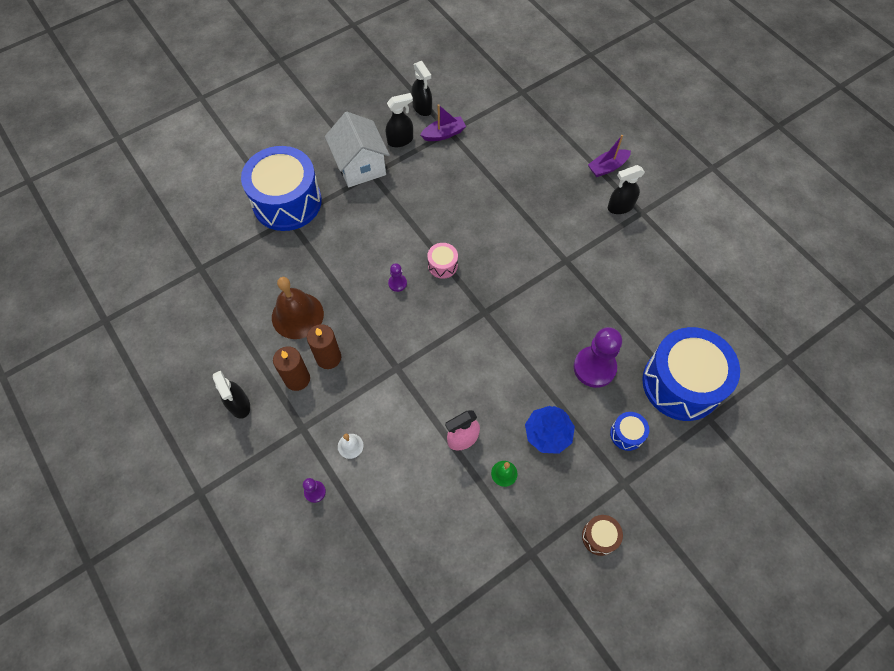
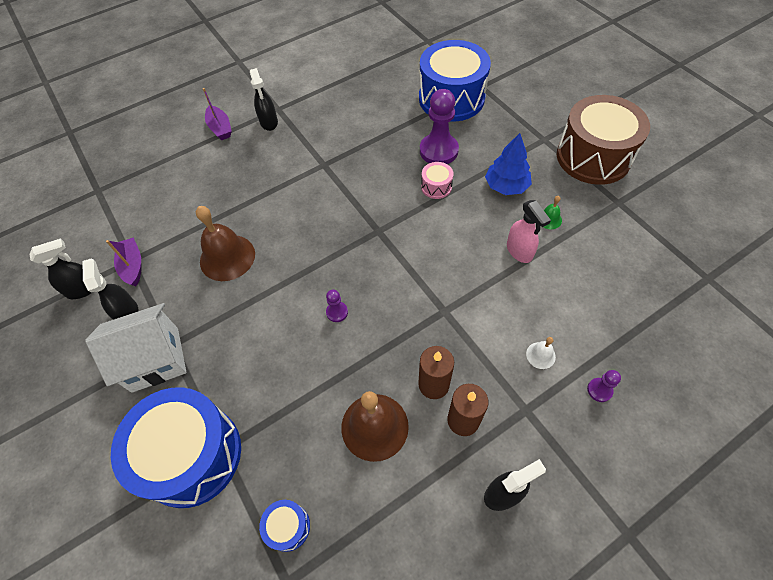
camera: 85 degrees left, 5 degrees down
(442, 265) = (317, 267): pink drum -> pink drum (436, 187)
(453, 197) = (227, 257): none -> brown bell
(599, 537) = (593, 157): brown drum -> brown drum, size x2.41
(626, 434) = (500, 134): blue drum -> blue drum (288, 527)

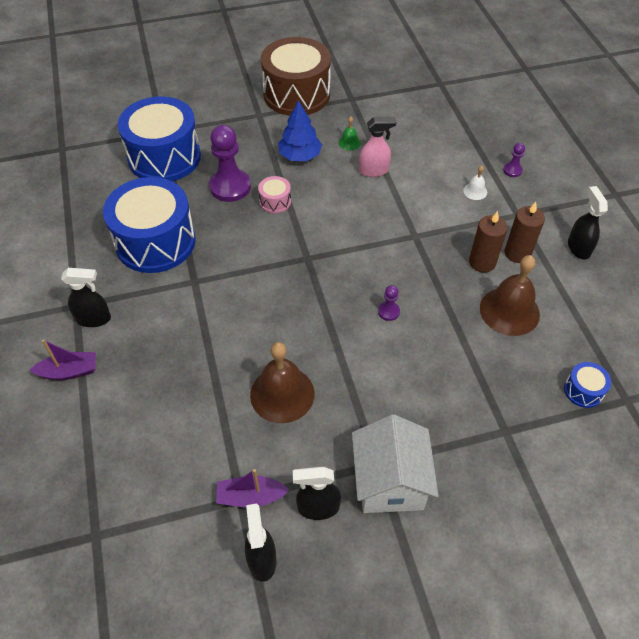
camera: 75 degrees left, 5 degrees down
(192, 455) = (505, 458): blue drum -> blue drum (155, 242)

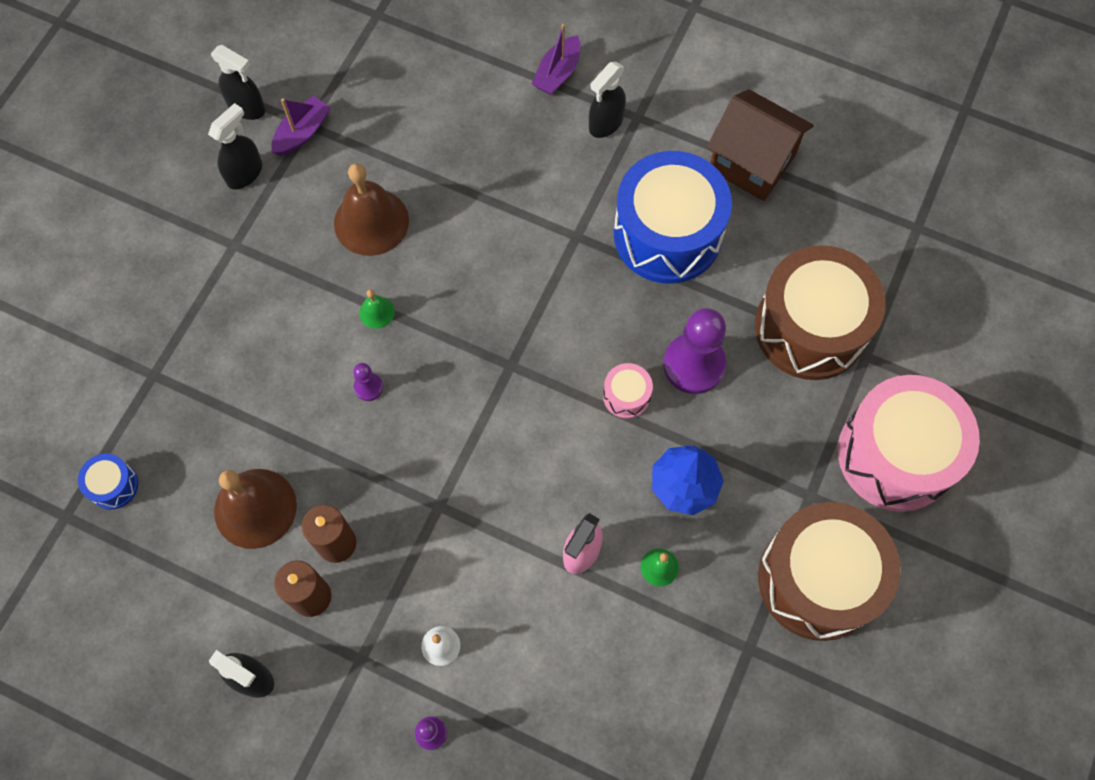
camera: 130 degrees right, 15 degrees up
(69, 233) = (752, 162): none -> brown house
(164, 157) = (810, 327): blue drum -> brown drum
(208, 99) = (895, 455): none -> pink drum
(340, 343) = (376, 312): none -> green bell
(390, 482) = (209, 241): white house -> none

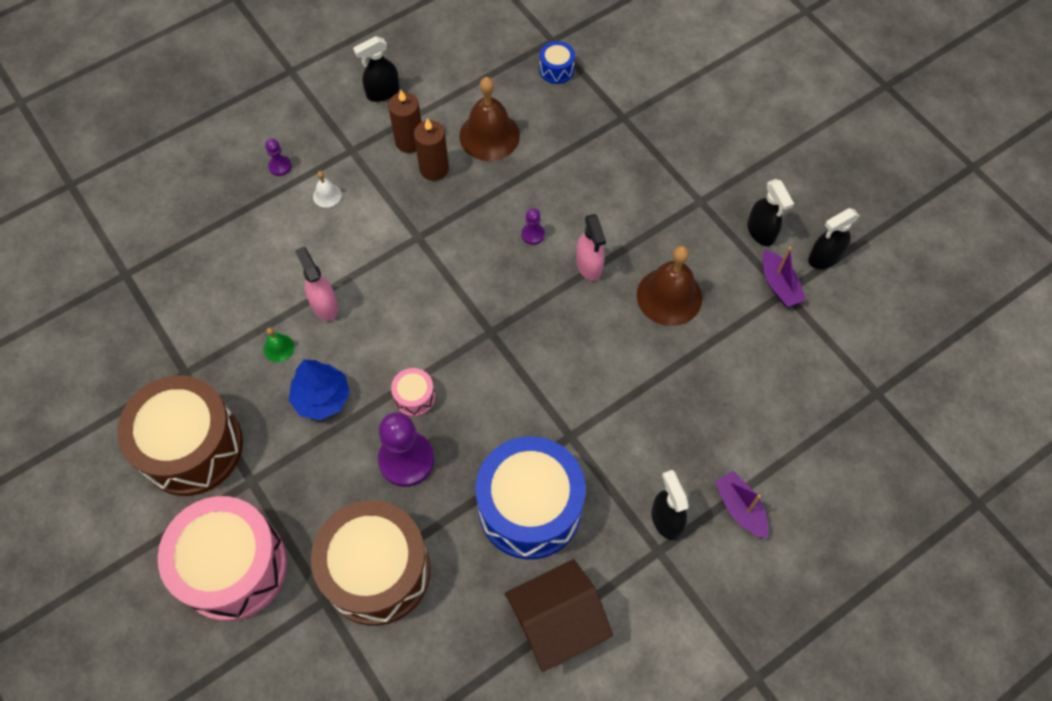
camera: 120 degrees right, 5 degrees down
(376, 312) = (589, 265): green bell -> pink spray bottle

